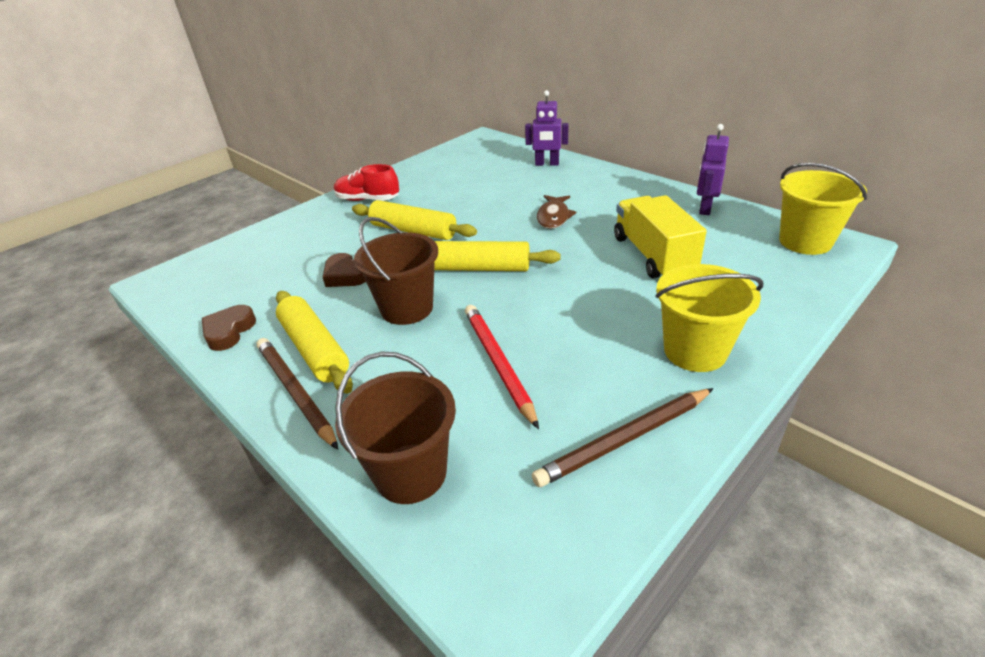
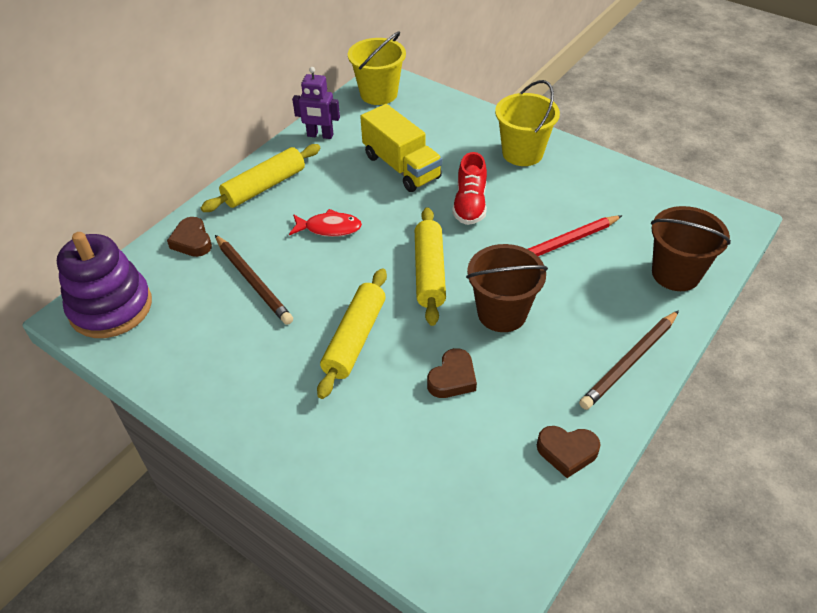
camera: 100 degrees left, 10 degrees up
(315, 349) = (574, 366): yellow rolling pin -> yellow rolling pin (264, 186)
(368, 200) = (266, 408): red shoe -> red shoe (470, 204)
(485, 146) = (111, 307): none -> purple stacking toy
(547, 164) = (192, 241): purple robot -> brown heart
(553, 217) = (329, 228): brown fish -> red fish
(625, 439) = (611, 184): brown pencil -> brown pencil (253, 281)
(653, 255) = (401, 167): yellow truck -> yellow truck turned 105 degrees counterclockwise

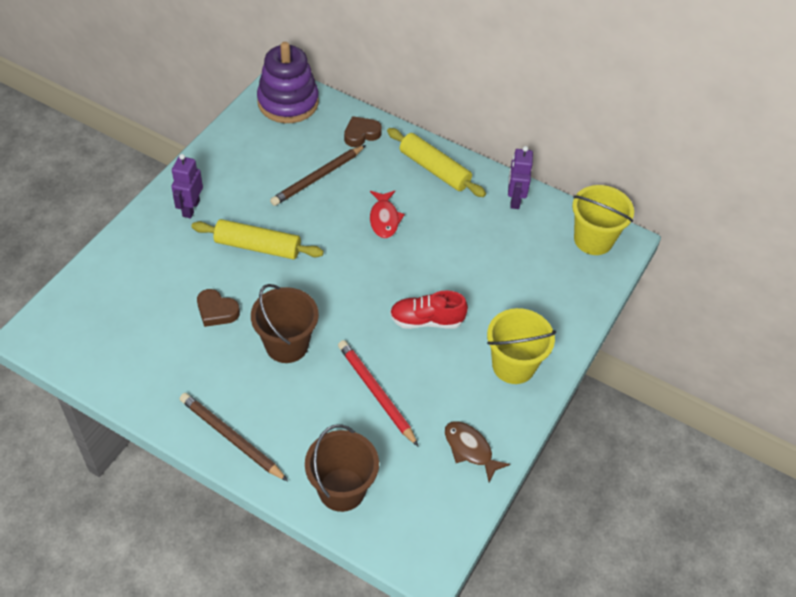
camera: 80 degrees right, 5 degrees up
(278, 410) = (190, 208): none -> purple robot
(401, 167) = (476, 265): yellow truck -> none
(429, 272) = (333, 292): yellow rolling pin -> none
(567, 452) = (143, 385): brown heart -> none
(616, 186) = (470, 449): none -> brown fish

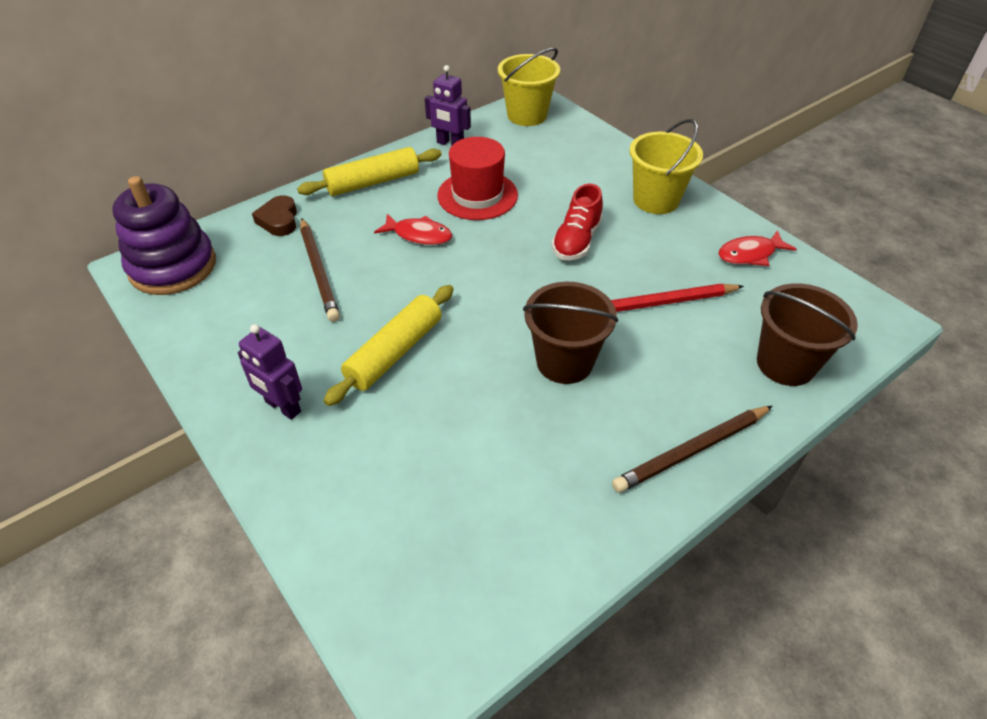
camera: 65 degrees left, 5 degrees down
(216, 311) = (480, 419): brown heart -> none
(453, 239) = (477, 195): none -> red hat
(470, 449) = (750, 254): brown fish -> red fish

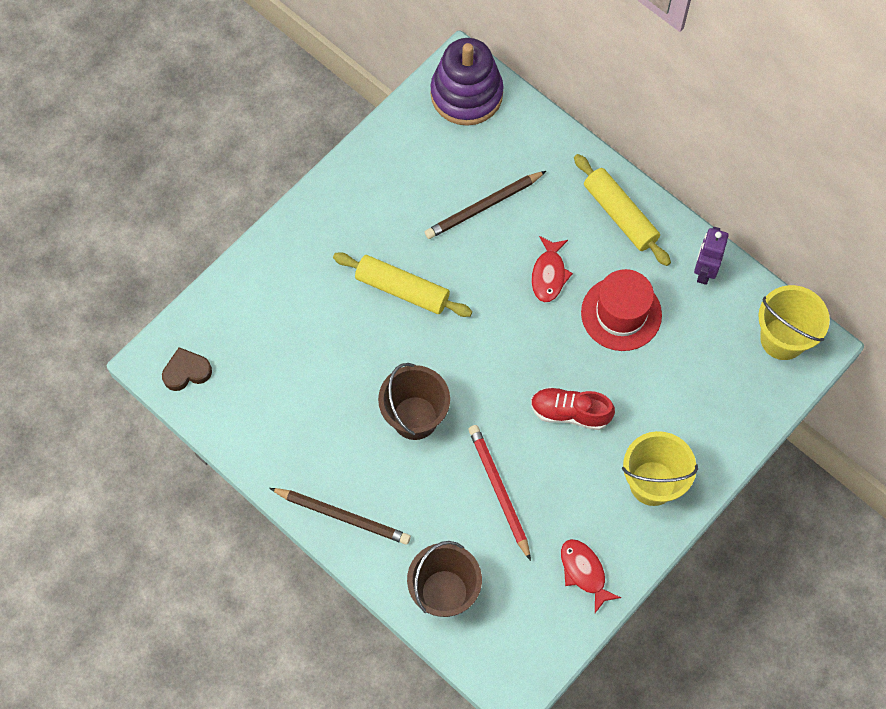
camera: 80 degrees right, 20 degrees up
(279, 220) = (544, 153): brown heart -> brown heart (186, 372)
(282, 407) = (335, 228): purple robot -> none
(692, 451) = (342, 516): brown pencil -> brown pencil turned 150 degrees clockwise

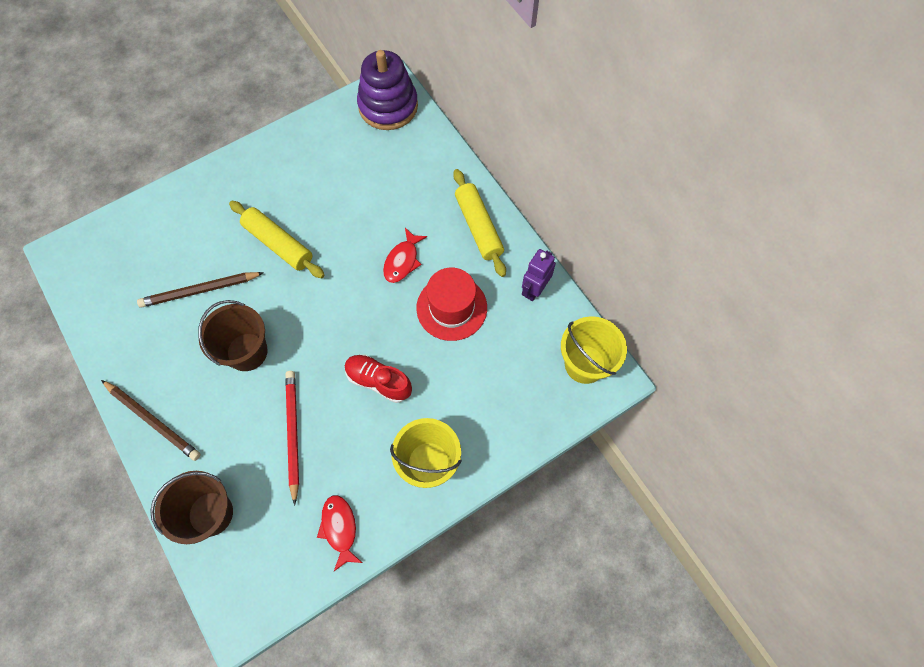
camera: 15 degrees right, 0 degrees up
(186, 372) = (80, 267): brown heart -> none
(483, 206) = (369, 194): brown pencil -> brown pencil (200, 290)

